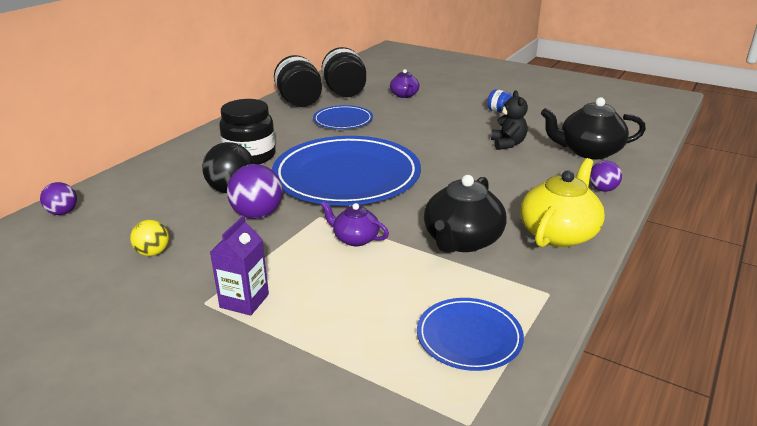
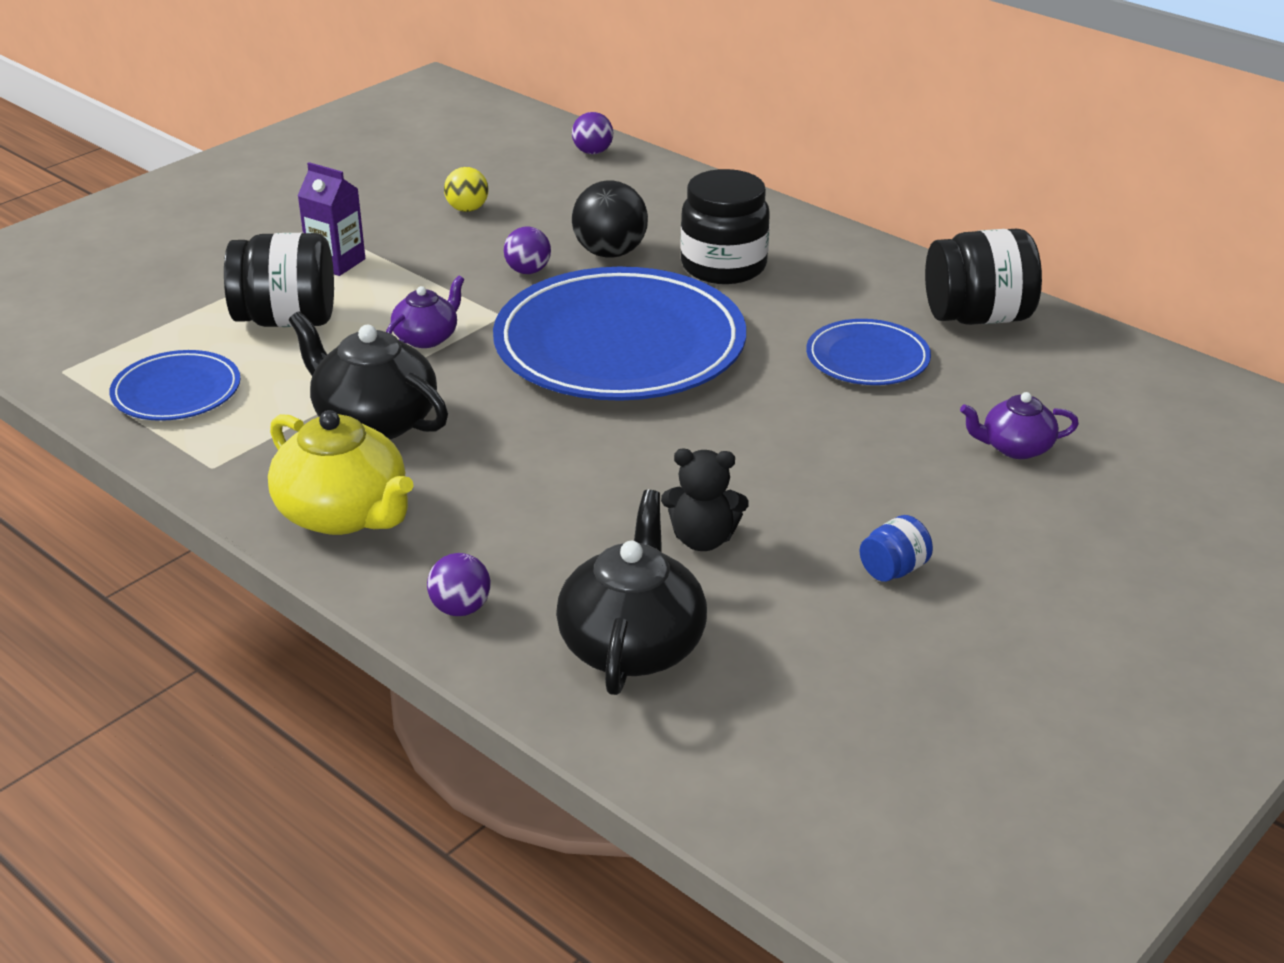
camera: 100 degrees right, 5 degrees up
(257, 214) = (528, 271): purple ball -> purple ball, size x0.61
(345, 92) = (1036, 372): black jar -> black jar (287, 320)

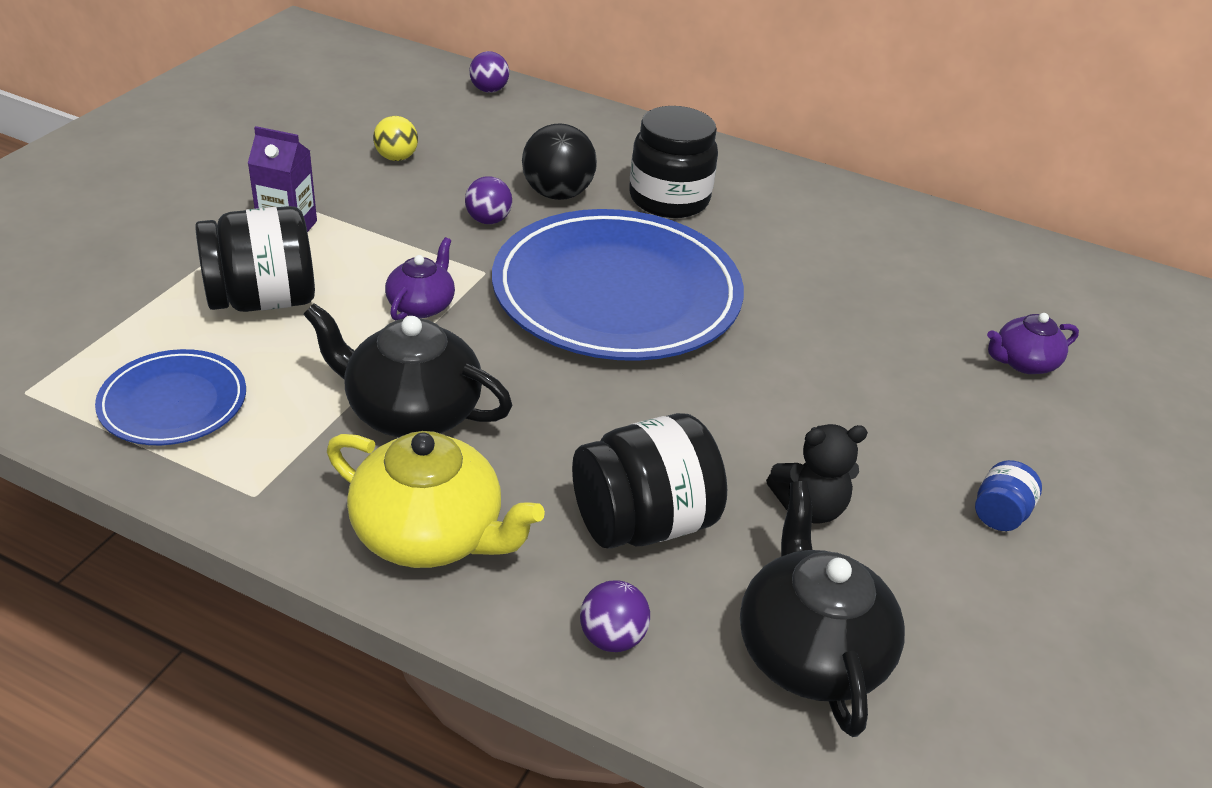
camera: 20 degrees left, 5 degrees up
(867, 358) = (846, 283): blue plate -> none
(977, 317) = (914, 231): black jar -> black jar (643, 522)

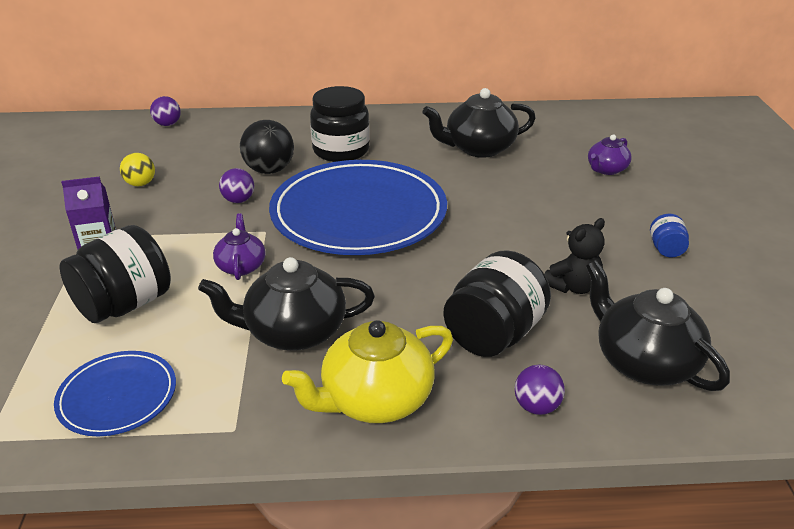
camera: 25 degrees left, 5 degrees down
(430, 534) = (375, 399): yellow teapot -> yellow teapot turned 150 degrees clockwise
(859, 262) = (478, 148): none -> black teapot

